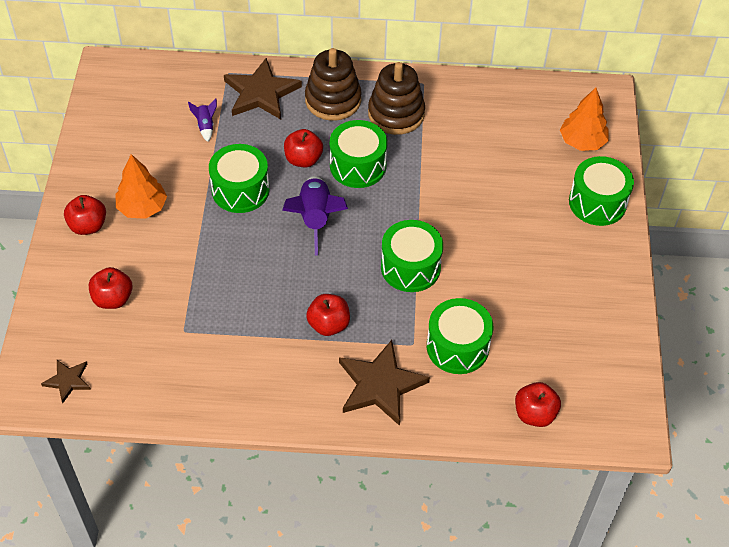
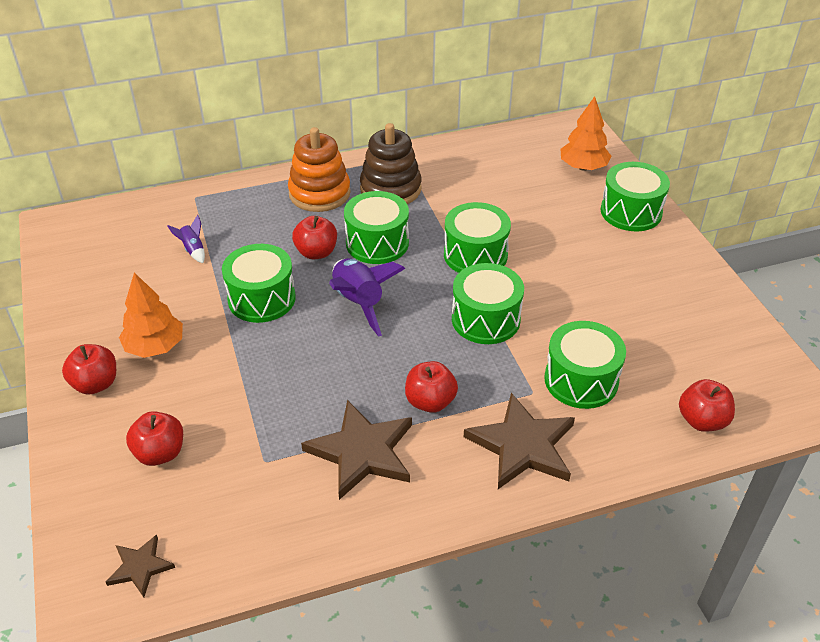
camera: 20 degrees left, 10 degrees down
(261, 93) = (240, 205): brown star -> brown star (362, 452)
(333, 100) = (319, 193): brown stacking toy -> orange stacking toy
(434, 203) = (475, 255): none -> green drum

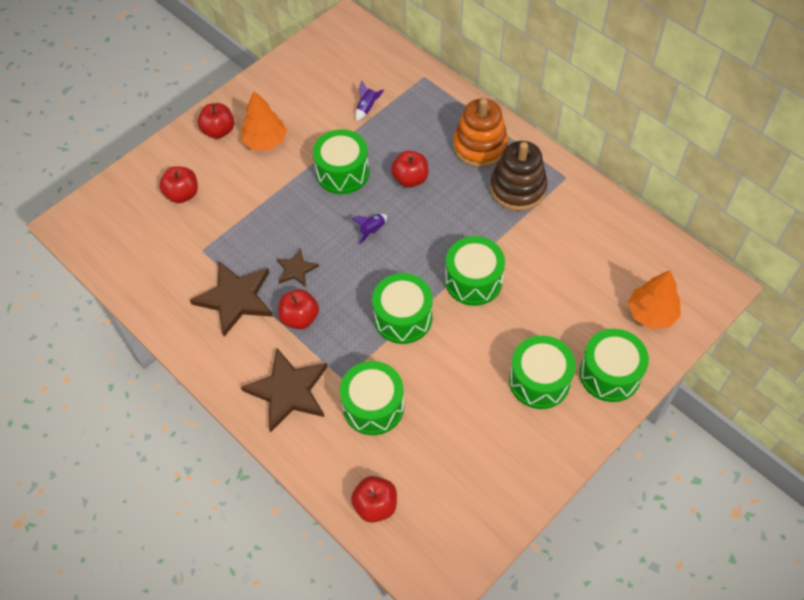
camera: 65 degrees right, 15 degrees up
(140, 567) = (101, 231): brown star -> brown star (296, 269)
(359, 303) = (372, 231): purple rocket -> purple rocket, size x0.48
(377, 243) = (445, 210): green drum -> green drum (539, 381)

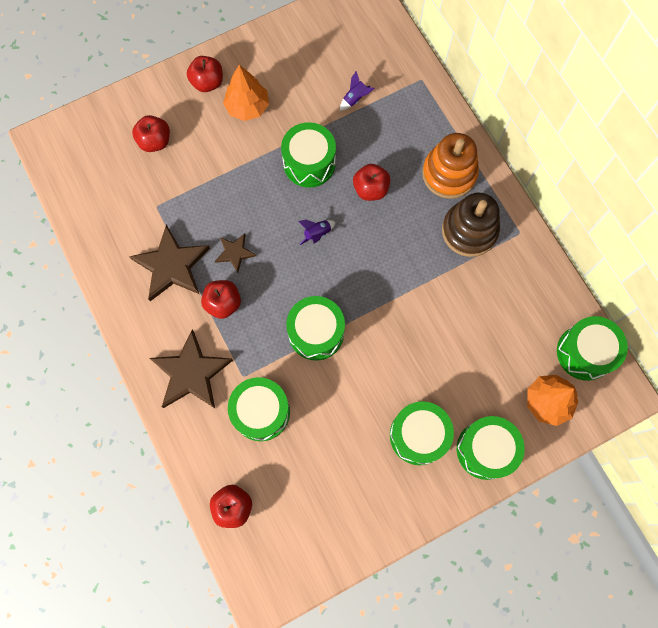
camera: 15 degrees right, 15 degrees up
(473, 280) = (393, 315): green drum -> green drum (584, 352)

